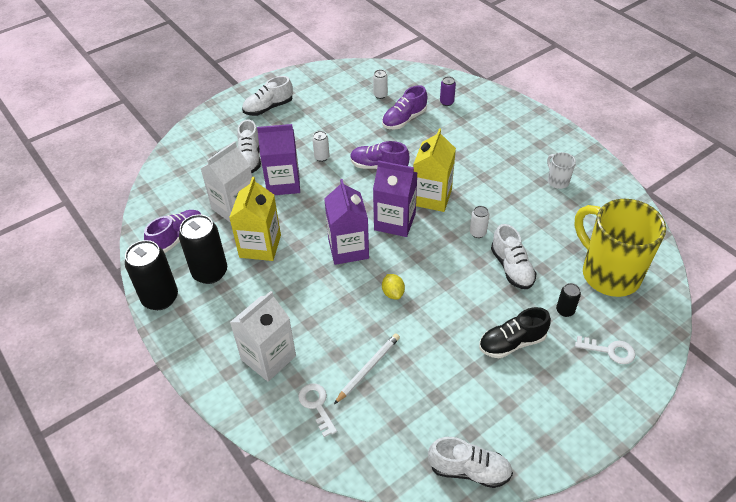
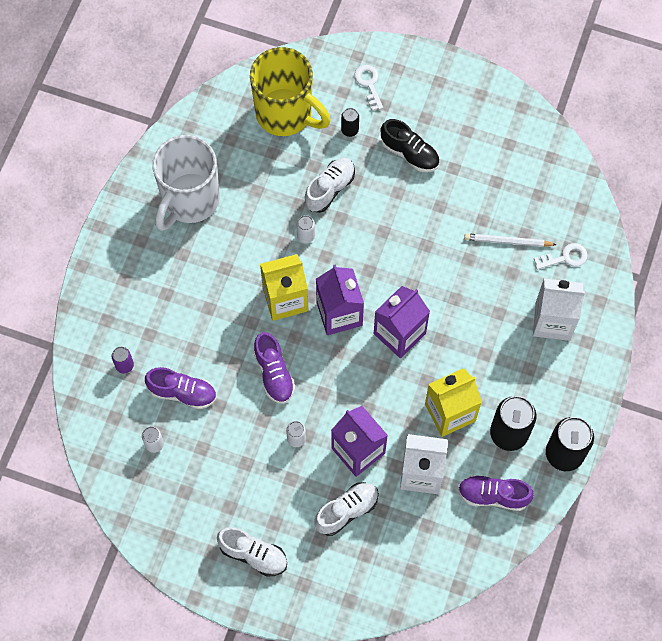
camera: 125 degrees left, 20 degrees up
(317, 405) = (565, 257): white key -> white key turned 135 degrees counterclockwise
(393, 293) = (422, 267): yellow lemon -> none
(469, 470) = (537, 131): white shoe -> none
(557, 181) = (189, 200): white mug -> white mug, size x2.39
(608, 274) = (286, 114): yellow mug -> yellow mug turned 75 degrees counterclockwise

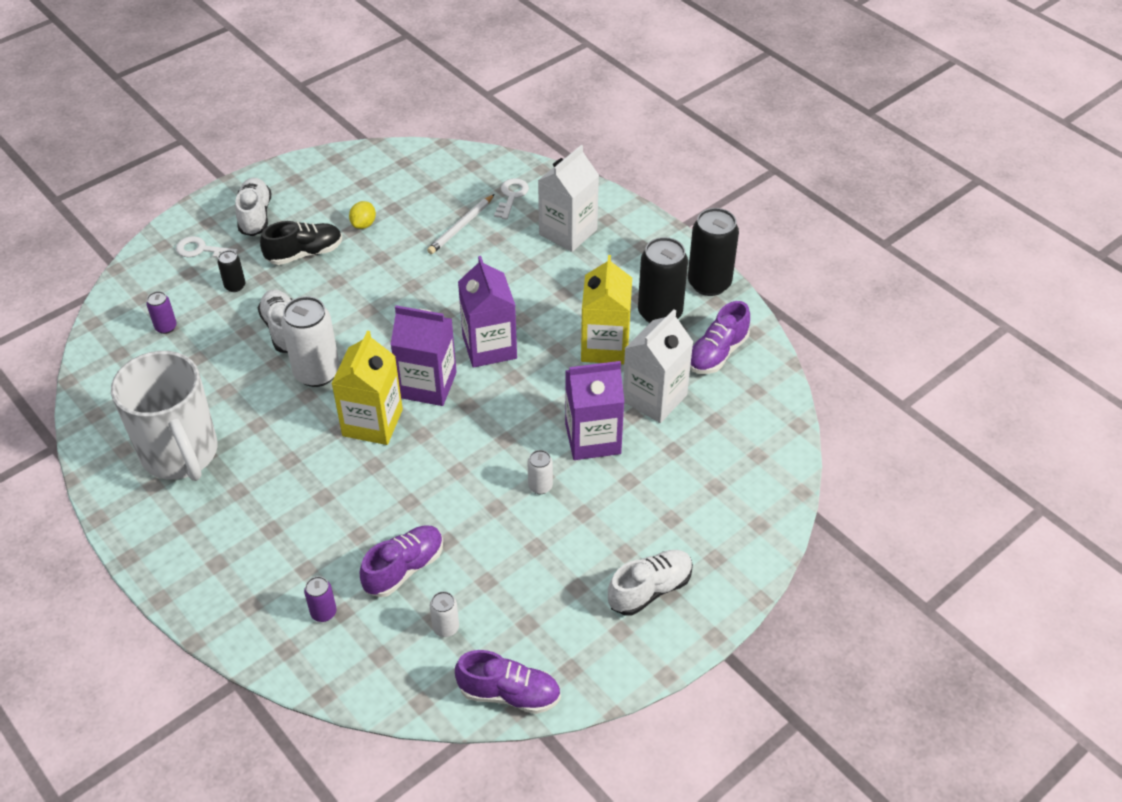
camera: 60 degrees left, 20 degrees down
(274, 373) = (449, 472): purple shoe -> purple shoe (509, 694)
(286, 114) = (166, 327): yellow mug -> purple can
(306, 236) = (317, 373): white can -> white can, size x2.06
(346, 511) = (654, 479): white shoe -> white shoe (255, 216)
(465, 173) = (363, 224): none -> yellow lemon

